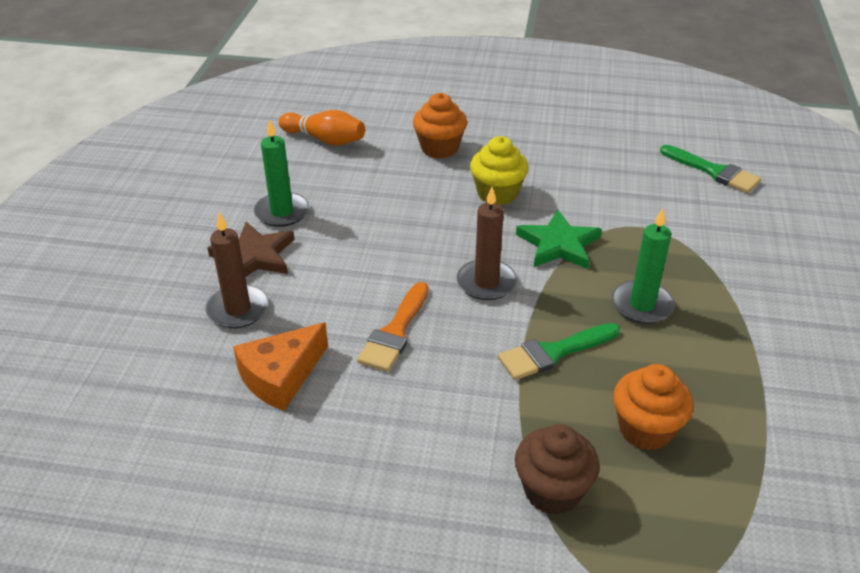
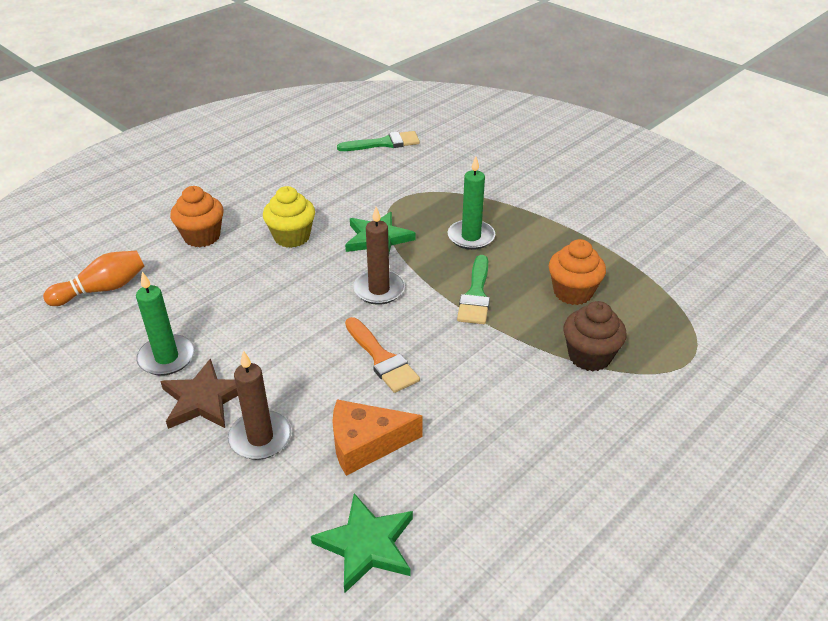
camera: 55 degrees left, 0 degrees up
(168, 435) = (367, 545): none -> green star
(281, 376) = (366, 443): orange cheese -> orange cheese turned 90 degrees clockwise

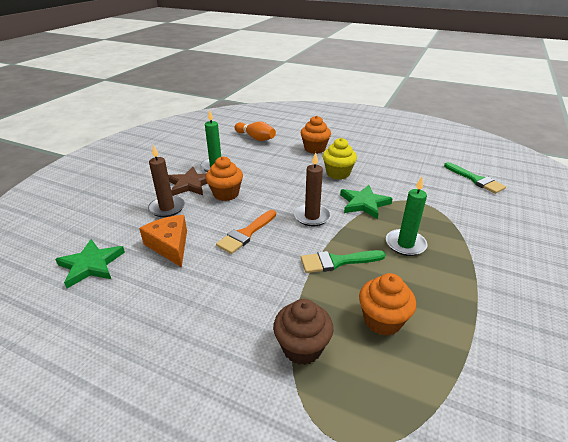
camera: 70 degrees right, 5 degrees down
(266, 361) = (226, 194): none -> orange cupcake

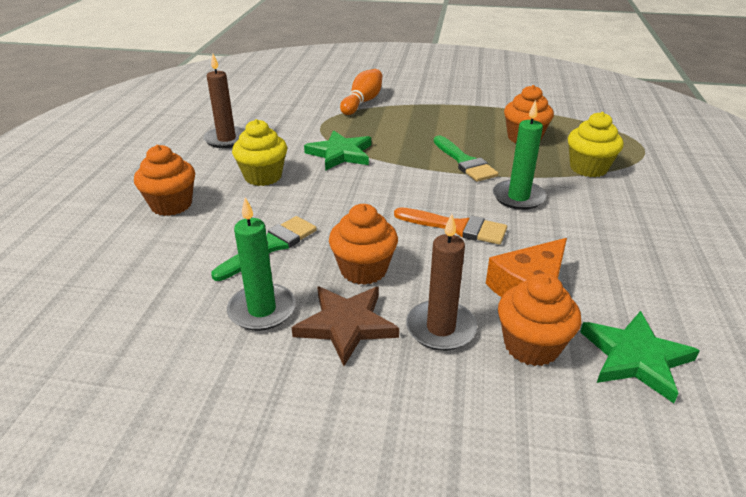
camera: 105 degrees left, 0 degrees up
(132, 232) = (531, 346): none -> orange cupcake
(255, 138) = (110, 285): orange bowling pin -> orange bowling pin (362, 102)
(302, 347) = (588, 168): brown cupcake -> yellow cupcake
(312, 216) = (388, 185): brown candle -> brown candle (226, 139)
(405, 244) = (410, 130): green candle -> green candle (518, 197)
(476, 180) = (259, 96): green brush -> green brush (271, 246)

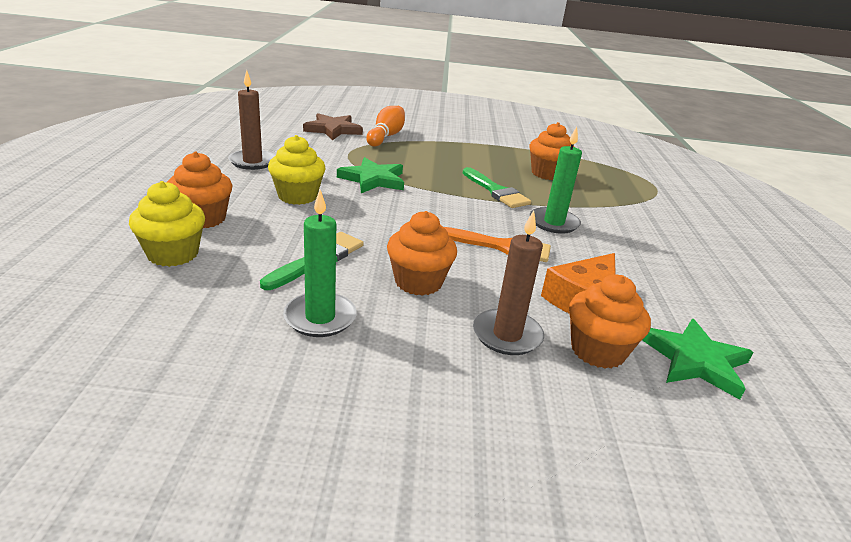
camera: 10 degrees left, 5 degrees down
(346, 325) = (411, 332): brown star -> brown star (333, 130)
(588, 168) = (611, 201): yellow cupcake -> yellow cupcake (173, 254)

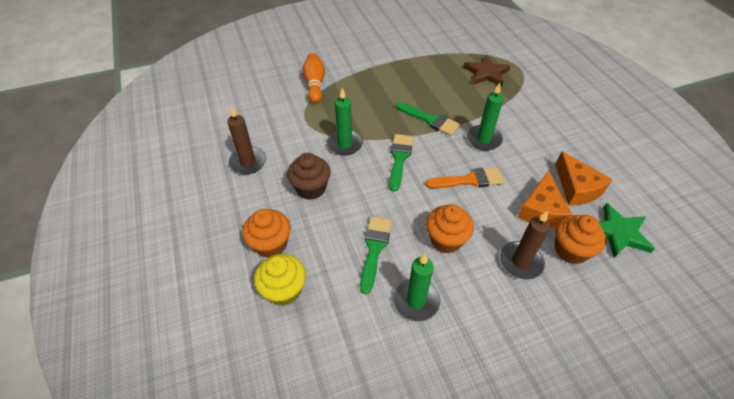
camera: 20 degrees left, 20 degrees up
(297, 196) = (311, 188): yellow cupcake -> brown cupcake
(333, 130) = (271, 93): brown star -> brown star (486, 73)
(373, 179) = (345, 144): green star -> green candle
(427, 206) = (399, 158): none -> green brush
(547, 174) = (448, 83): orange cupcake -> none
(657, 299) = (576, 188): none -> orange cheese

